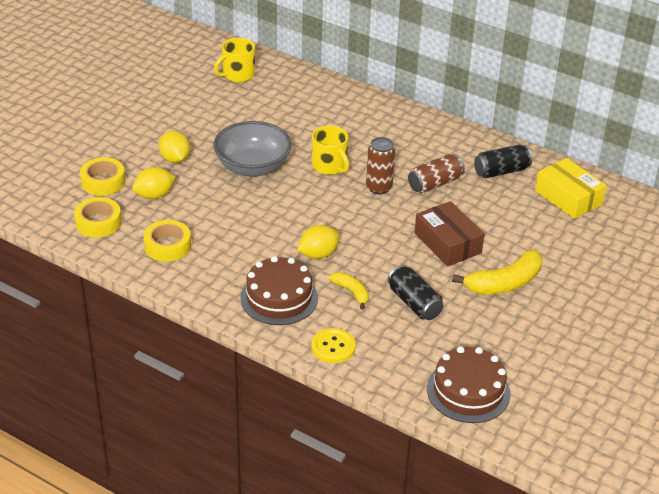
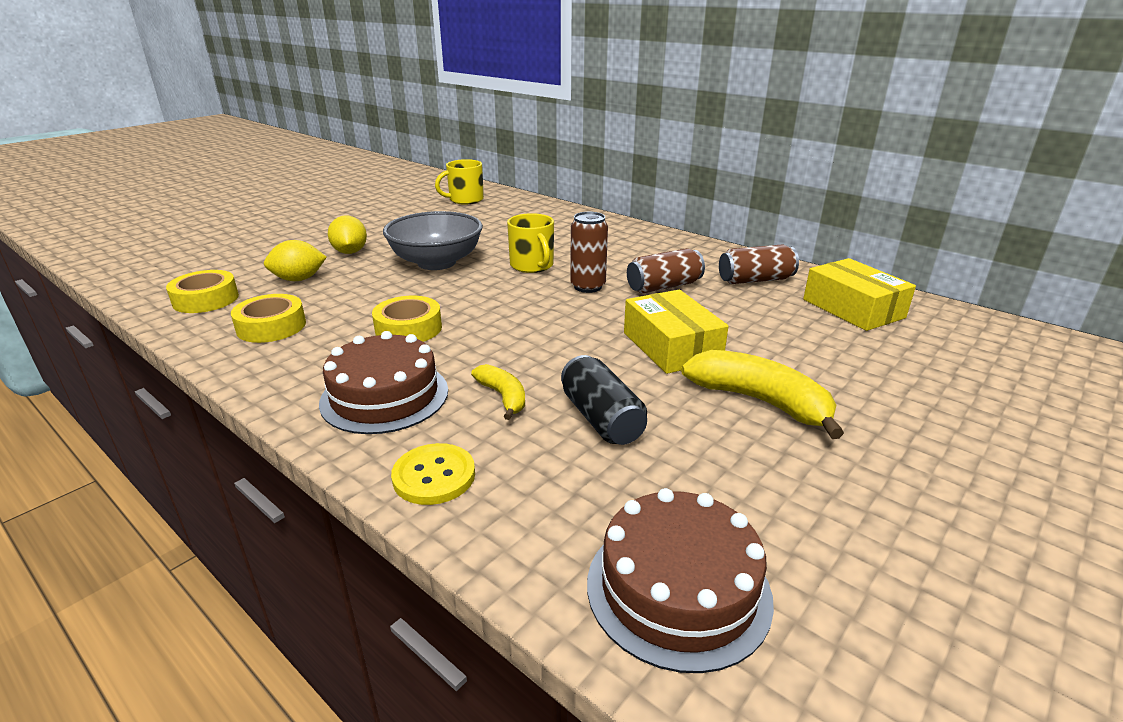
camera: 10 degrees right, 10 degrees down
(103, 182) = (249, 265): yellow tape -> yellow tape (408, 329)
(318, 254) = (474, 347): yellow lemon -> none
(447, 243) = (671, 346): brown box -> yellow box
(501, 171) = (755, 280): black can -> brown can
(504, 283) = (760, 401): yellow banana -> yellow banana turned 120 degrees counterclockwise

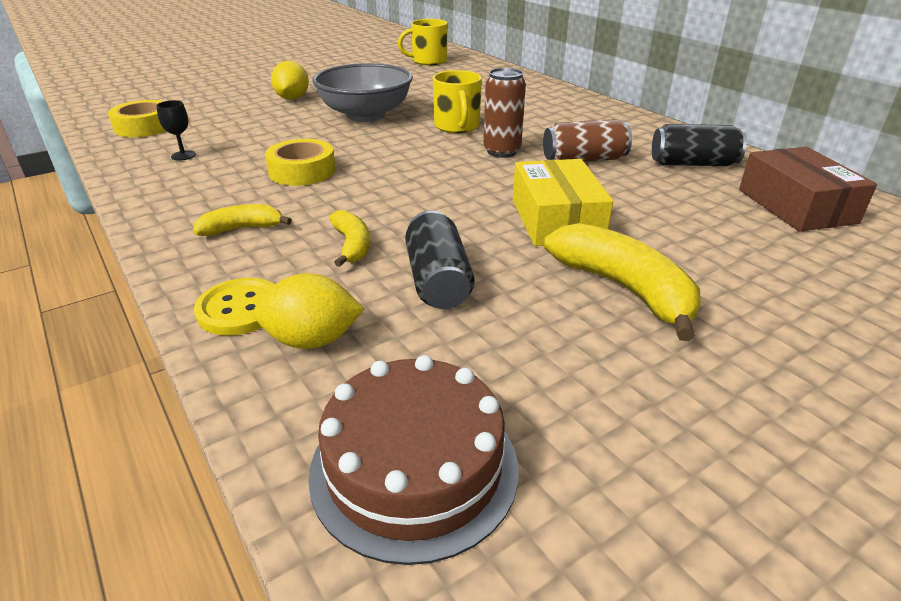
camera: 15 degrees right, 5 degrees up
(271, 326) = (183, 155): yellow tape -> black goblet
(299, 279) = (232, 118): yellow lemon -> yellow lemon (312, 340)
(385, 396) = (242, 229): brown cake -> yellow banana
(755, 280) = (693, 164): brown can -> black can
(853, 308) = (796, 206): yellow box -> brown box

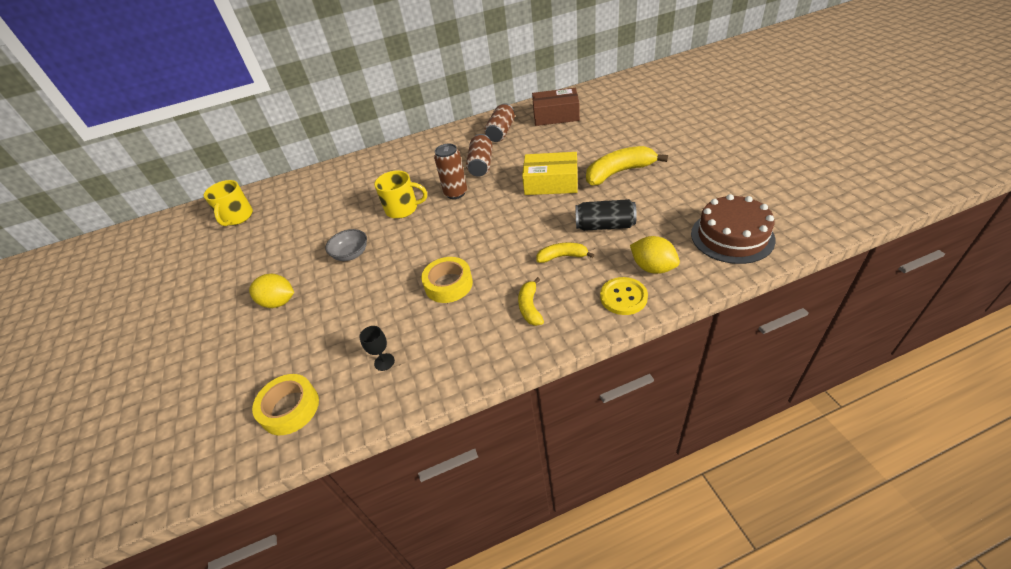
camera: 70 degrees left, 10 degrees up
(312, 340) = (652, 267): yellow lemon -> yellow lemon turned 60 degrees counterclockwise
(365, 115) = (351, 254): grey bowl -> grey bowl, size x0.52
(693, 164) = (501, 132): black can -> brown can

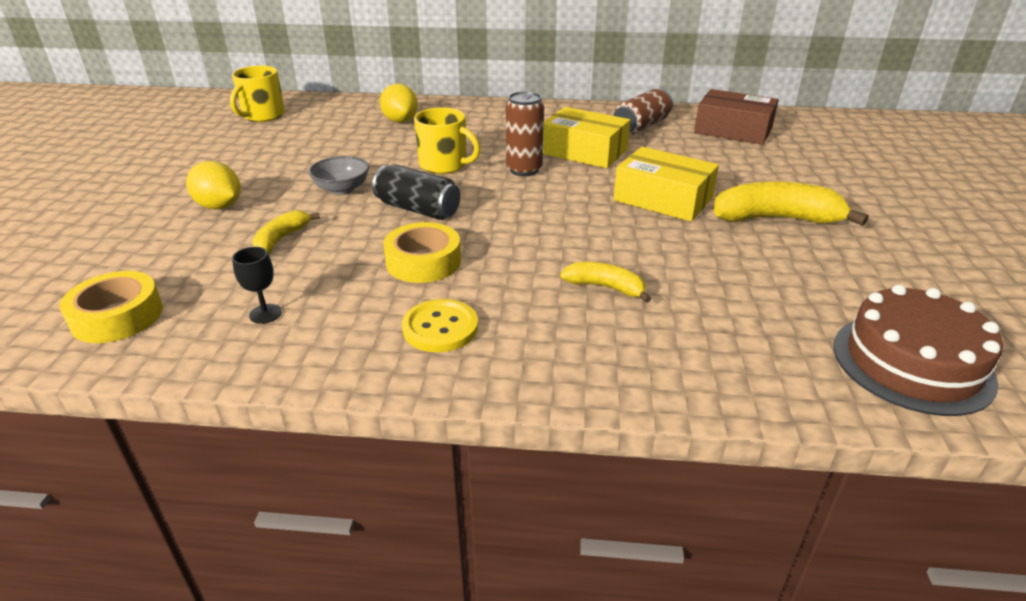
camera: 20 degrees right, 10 degrees down
(481, 165) = (584, 151): brown can -> yellow box
(530, 307) = (505, 329): yellow banana -> yellow banana (281, 239)
(604, 226) = (701, 273): black can -> black can (418, 209)
(623, 297) = (656, 372): yellow button -> yellow button (440, 328)
(652, 267) = (736, 353): yellow lemon -> yellow lemon (400, 121)

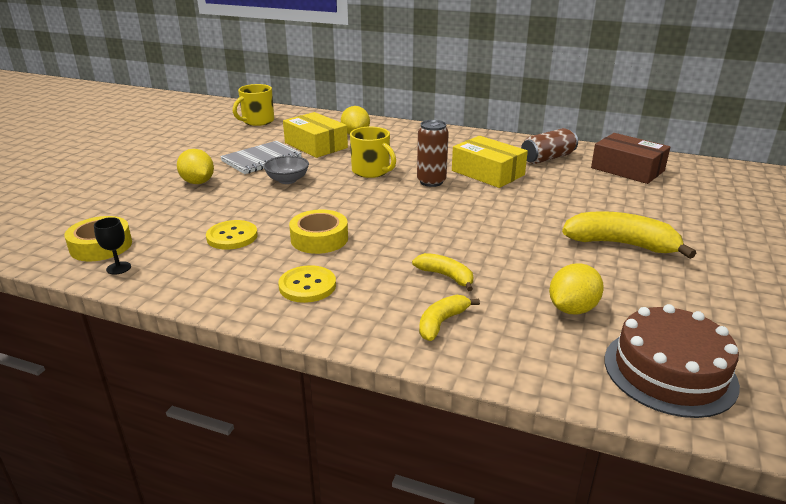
camera: 15 degrees right, 5 degrees down
(265, 314) = (194, 258): black goblet -> black goblet (118, 268)
(281, 239) = (228, 210): yellow banana -> yellow banana (441, 323)
(293, 165) = (261, 159): none -> grey notebook
(304, 275) = (232, 236): none -> yellow button
(418, 209) = (334, 201): black can -> none
(663, 199) = (532, 217): yellow box -> yellow box (316, 145)
(769, 305) = (572, 309): none -> yellow lemon

